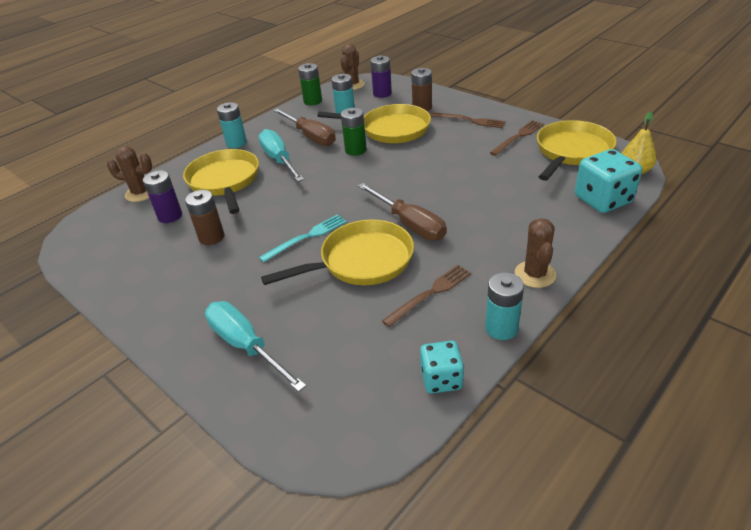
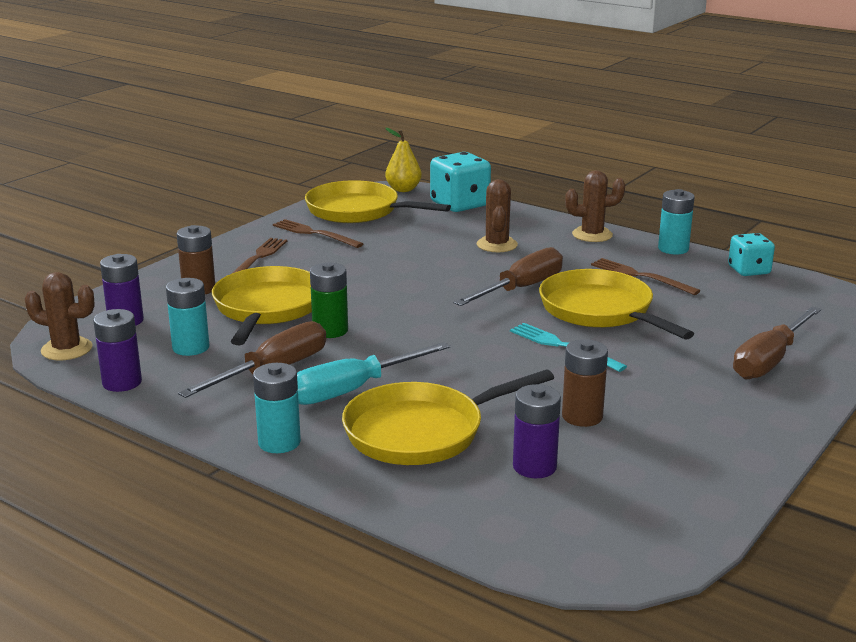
camera: 100 degrees left, 15 degrees down
(141, 193) = (465, 518): brown cactus -> brown cactus (497, 245)
(246, 346) = (770, 360): turquoise screwdriver -> brown screwdriver
(313, 101) = (122, 382): green battery -> purple battery

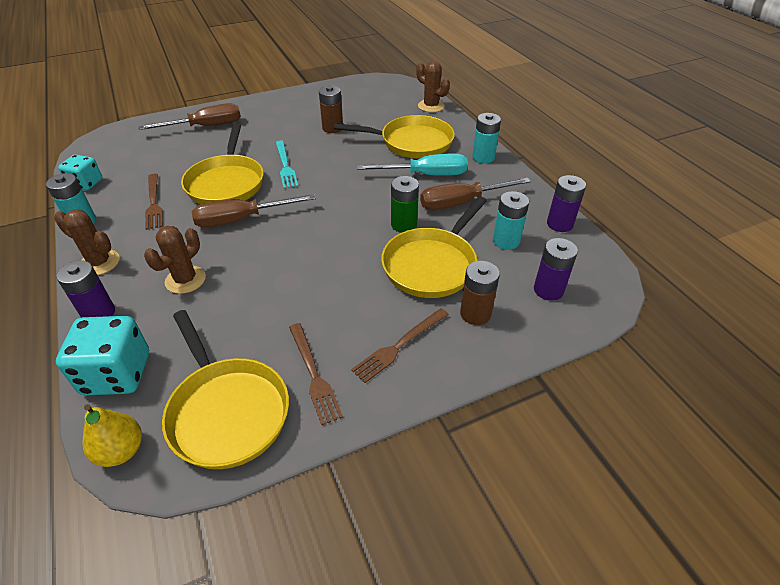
camera: 150 degrees left, 20 degrees up
(66, 349) = (598, 270): brown cactus -> brown cactus (431, 106)
(534, 467) = (380, 115): purple battery -> purple battery (99, 313)

